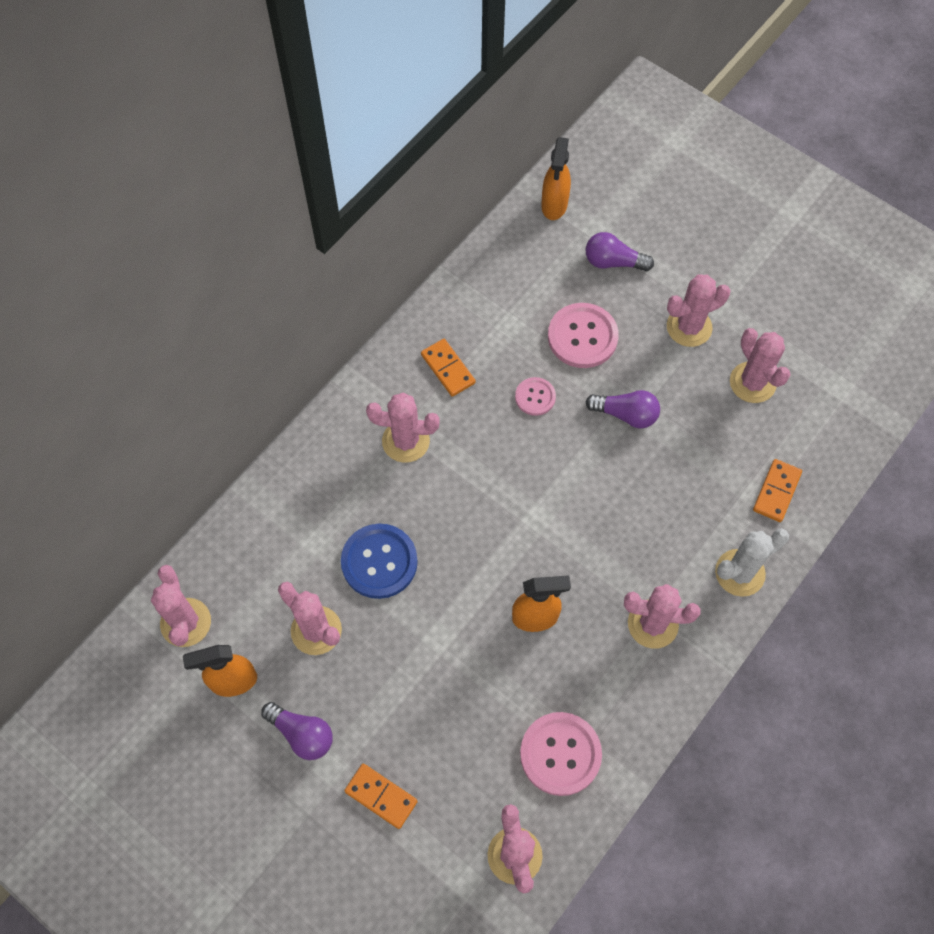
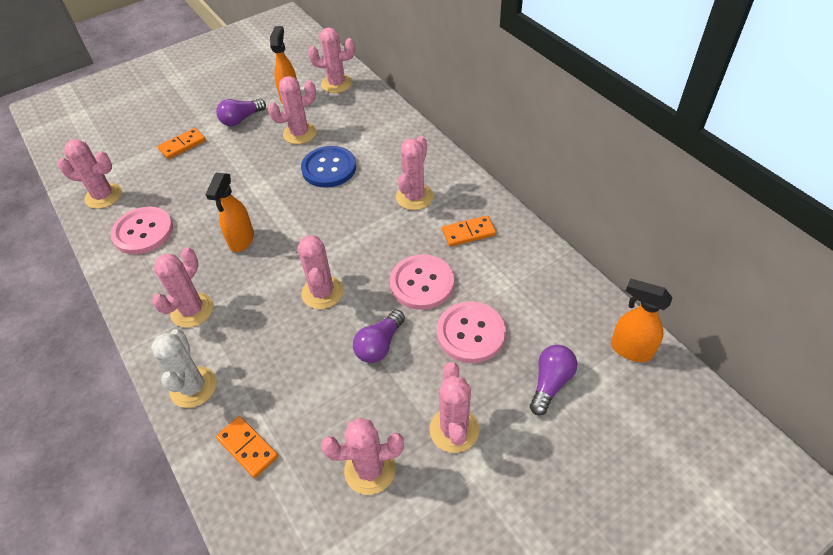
camera: 110 degrees right, 15 degrees down
(535, 397) = (422, 283): pink button -> pink button, size x1.77
(581, 493) = (322, 292): none -> pink cactus

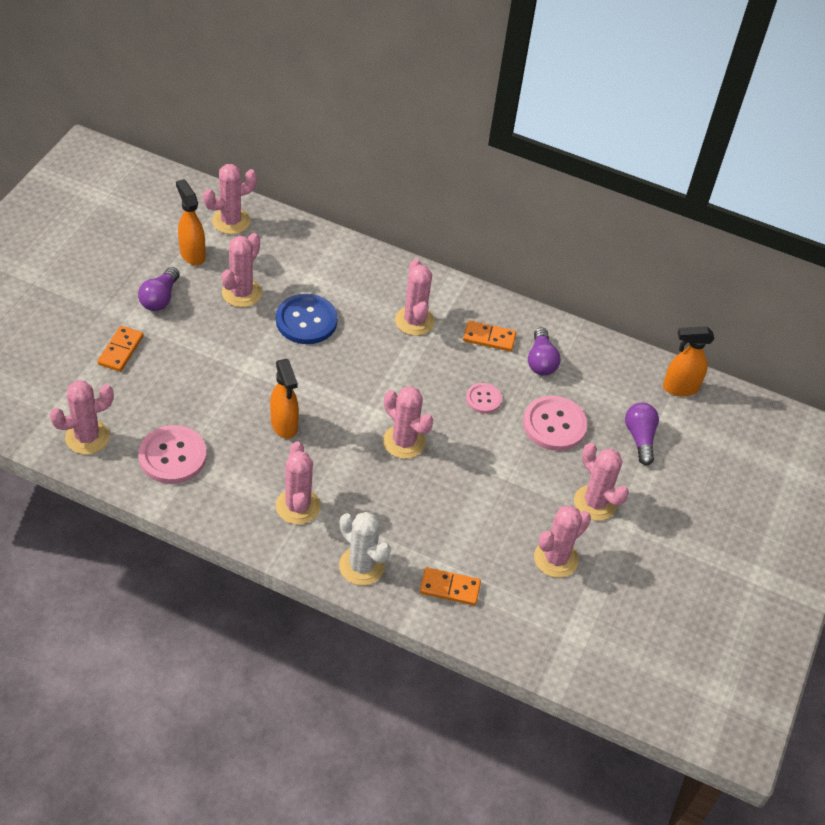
camera: 40 degrees left, 0 degrees up
(379, 345) = (489, 465): purple light bulb -> purple light bulb (541, 361)
(422, 283) = (483, 399): pink button -> pink button, size x0.57
(468, 233) = (489, 338): orange domino -> orange domino turned 60 degrees clockwise

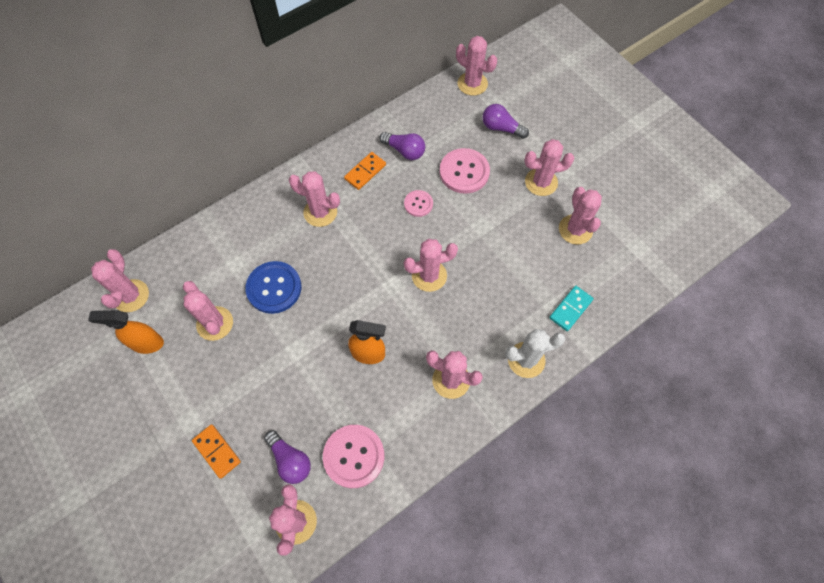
camera: 55 degrees left, 15 degrees up
(160, 298) = (179, 392): purple light bulb -> purple light bulb (290, 460)
(450, 588) = (570, 309): orange domino -> turquoise domino
(679, 388) = (472, 84): orange spray bottle -> pink cactus

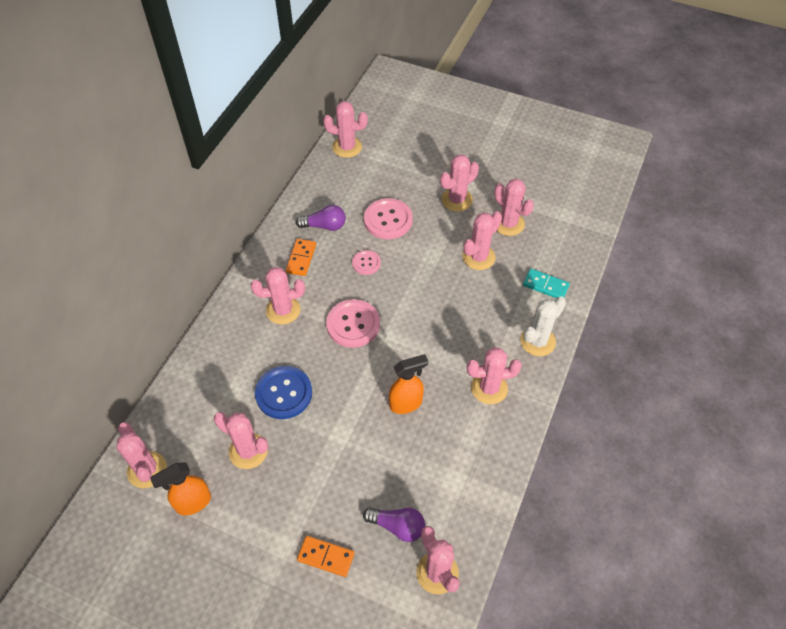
camera: 30 degrees left, 10 degrees down
(354, 456) = (450, 492): pink button -> pink button (353, 324)
(429, 276) = (415, 316): pink cactus -> pink cactus (478, 257)
(501, 128) = (395, 172): purple light bulb -> none
(570, 309) = (545, 285): turquoise domino -> turquoise domino turned 75 degrees counterclockwise

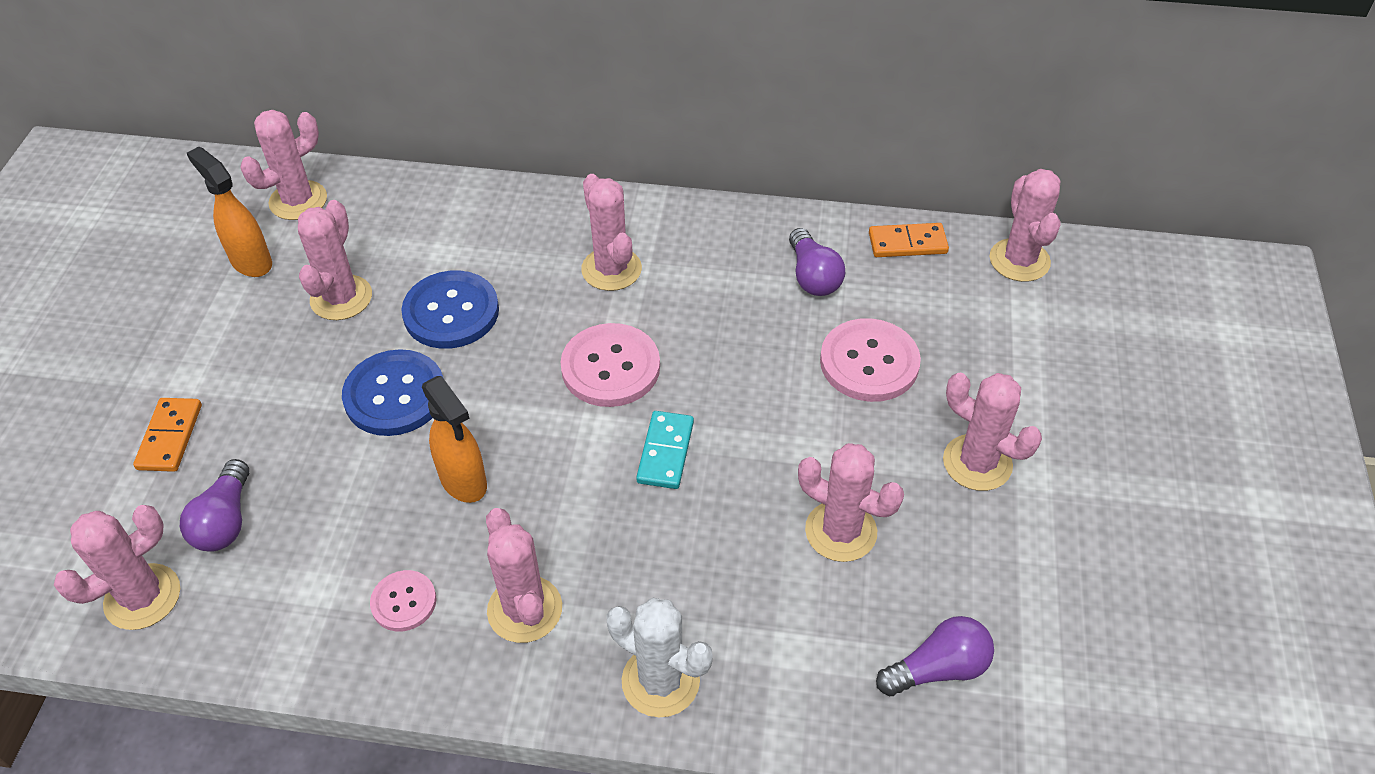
camera: 75 degrees right, 5 degrees down
(301, 258) = (727, 264): orange domino -> orange domino (907, 243)
(336, 430) = (395, 395): none -> blue button
(366, 263) = (752, 354): pink button -> pink button (404, 602)
(508, 224) = (957, 570): pink cactus -> none
(545, 285) = (814, 673): turquoise domino -> turquoise domino (665, 452)
(552, 244) = (938, 668): none -> purple light bulb

